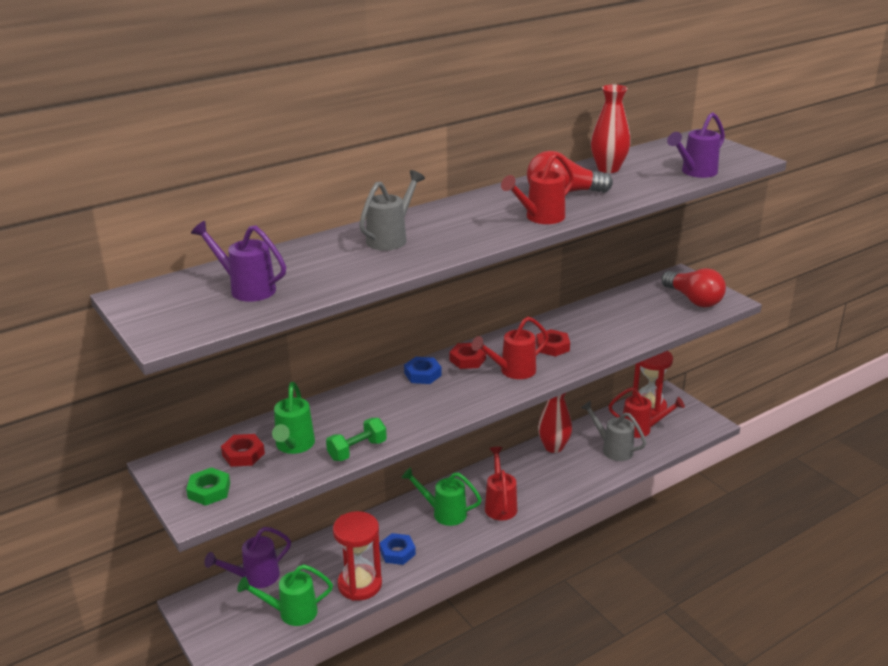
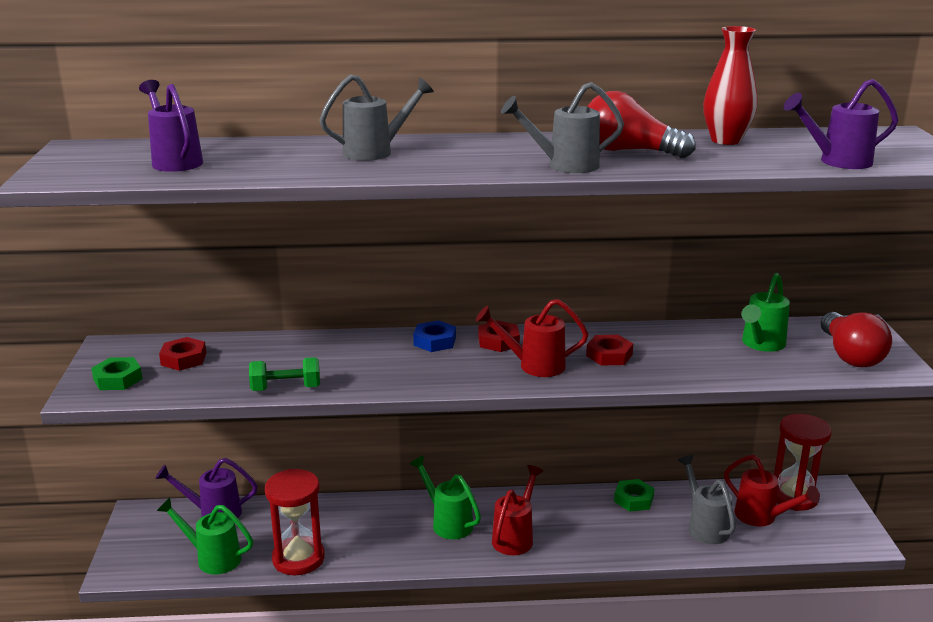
camera: 30 degrees right, 5 degrees down
(293, 446) = (234, 366): green watering can -> green watering can (760, 345)
(397, 552) = (364, 542): blue nut -> none
(540, 218) = (564, 166): red watering can -> grey watering can
(553, 447) = (633, 499): red vase -> green nut

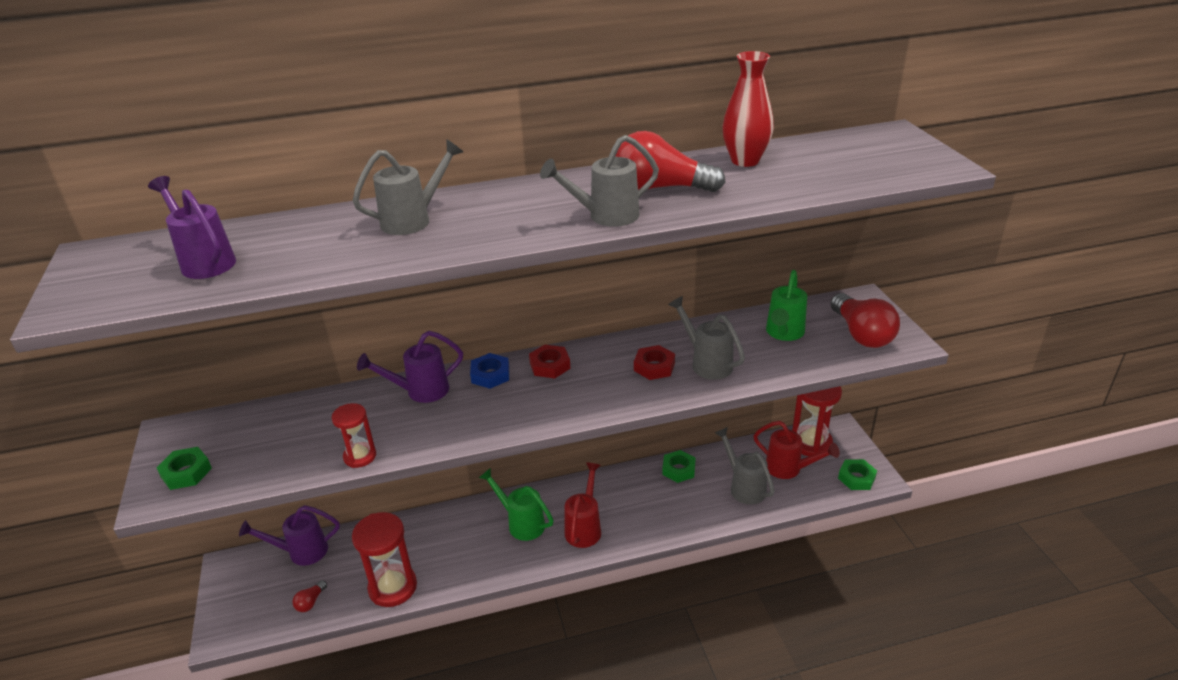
camera: 10 degrees left, 10 degrees up
(183, 359) = (248, 435): red nut -> none
(212, 558) = (310, 602): green watering can -> red light bulb
(286, 388) = (360, 456): green dumbbell -> red hourglass
(533, 365) = (588, 390): red watering can -> none
(667, 359) = (706, 363): none -> grey watering can
(837, 162) = (854, 178): purple watering can -> purple watering can (420, 391)
(840, 537) = (856, 478): none -> green nut

